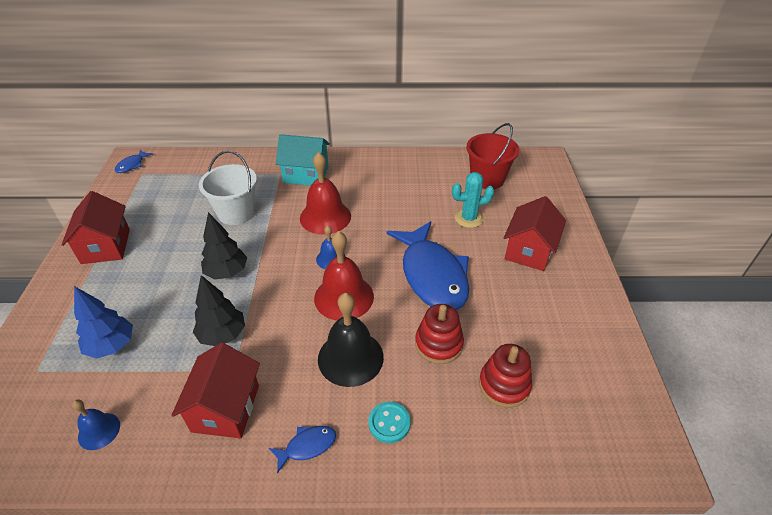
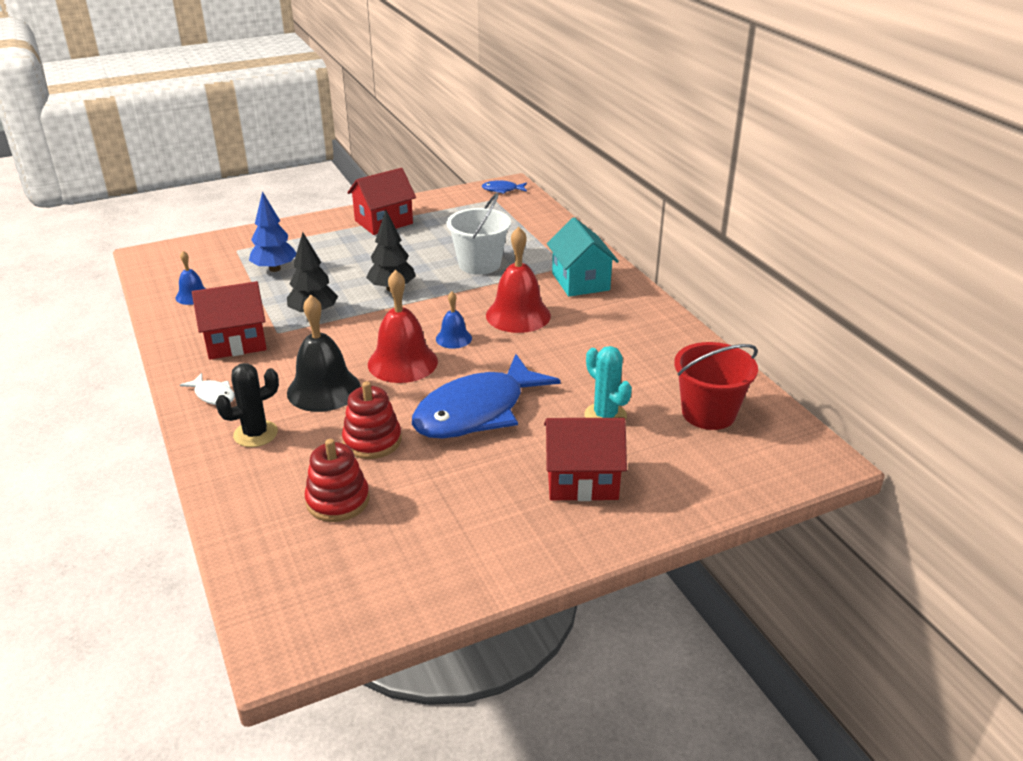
camera: 65 degrees right, 10 degrees down
(307, 446) = (213, 395): blue fish -> white fish
(389, 423) = (255, 434): turquoise button -> black cactus

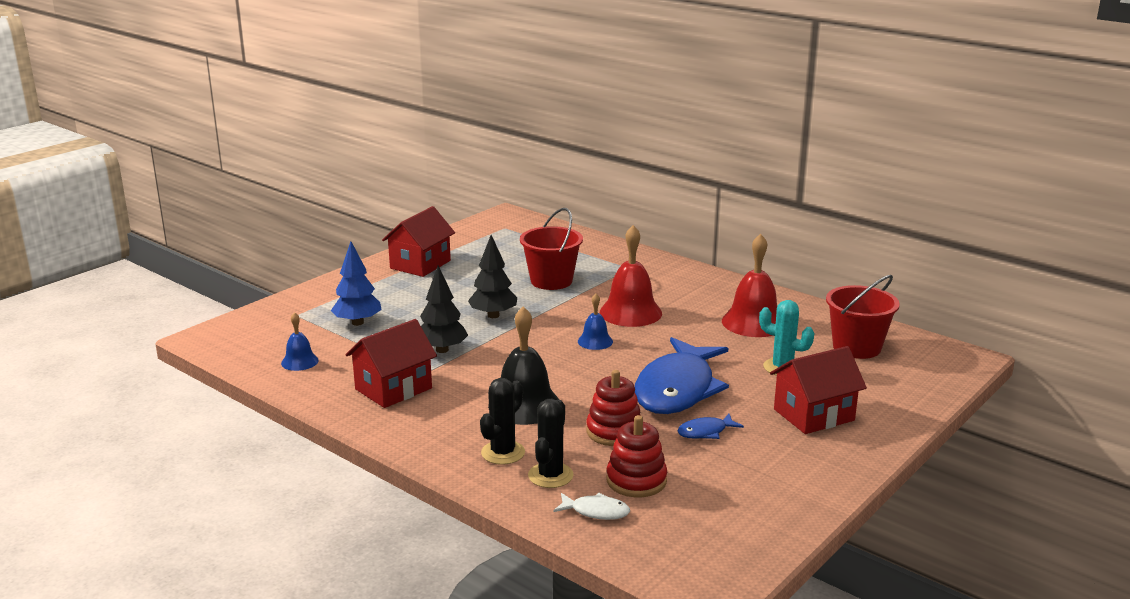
camera: 25 degrees left, 10 degrees down
(213, 395) = (424, 434): white fish -> white fish (596, 511)
(270, 470) = (550, 475): none -> black cactus
(402, 362) = (571, 369): red bell -> red bell (753, 322)
(479, 264) = (551, 281): white bucket -> red bucket
(502, 190) = (503, 219): blue fish -> blue fish (705, 432)
(580, 281) = (654, 277): turquoise house -> none

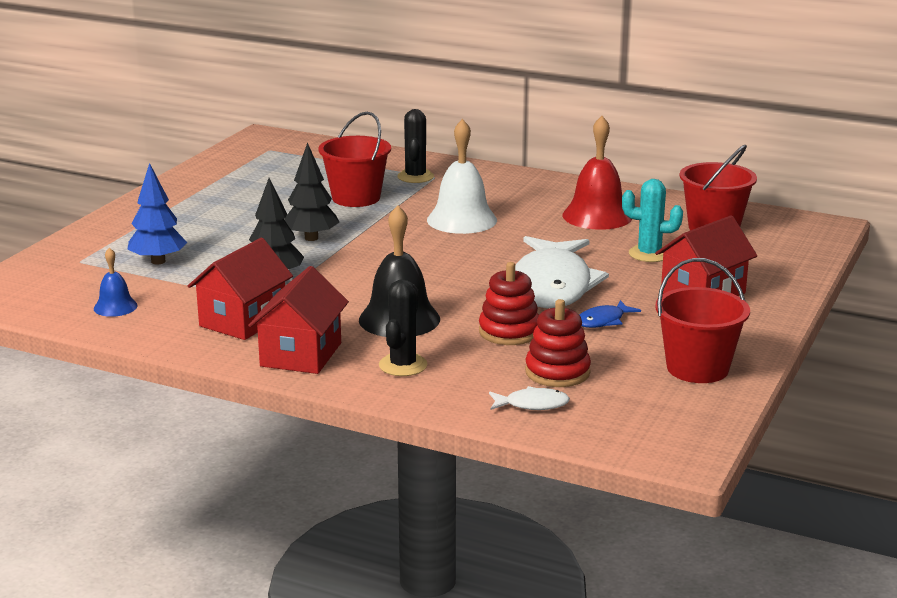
camera: 15 degrees left, 0 degrees up
(420, 264) = (194, 196): red house -> red house (301, 354)
(550, 475) = (466, 379): black cactus -> black cactus (415, 177)
(595, 341) = (439, 251): blue bell -> none
(630, 312) = (462, 220): red bell -> white bell
(677, 389) = (553, 286): blue fish -> white fish
(769, 496) = (697, 368): none -> red bucket

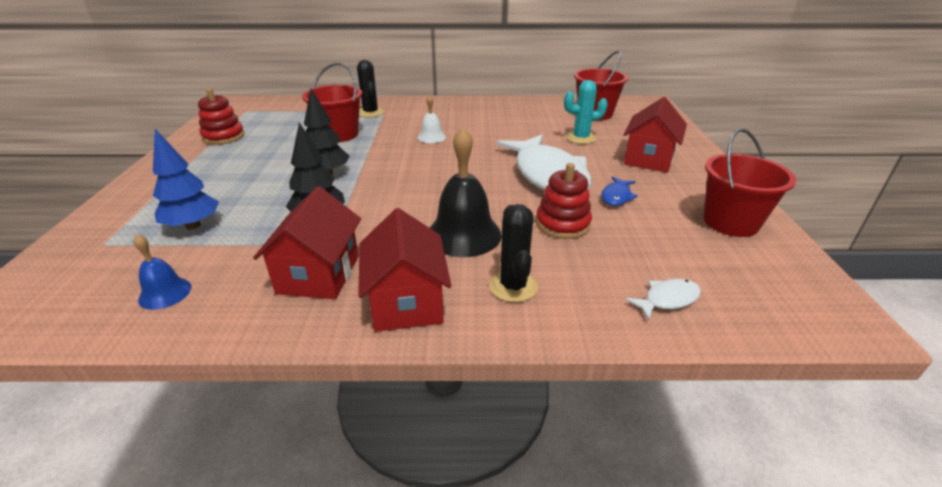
camera: 25 degrees left, 10 degrees up
(462, 220) = (431, 137): white bell -> white bell, size x0.54
(557, 372) = (643, 255): red stacking toy -> red stacking toy (223, 137)
(597, 216) = (517, 118): red bell -> none

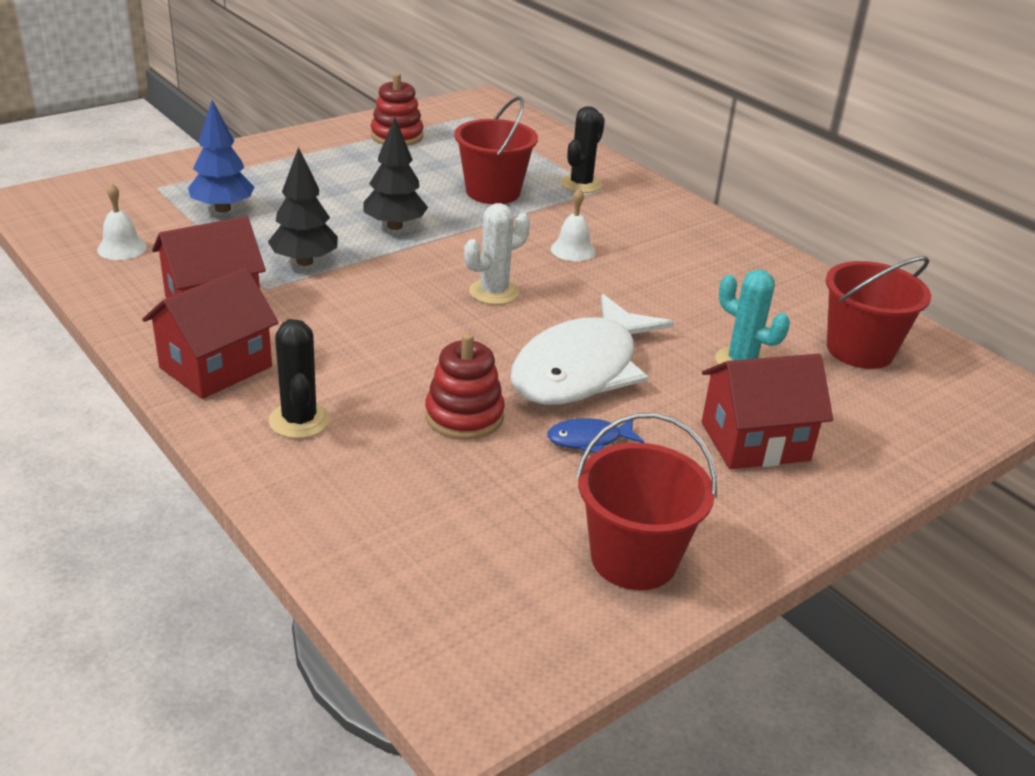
camera: 50 degrees right, 0 degrees up
(165, 293) = (122, 248): blue bell -> white bell
(444, 171) = (494, 292): none -> white cactus
(464, 234) = (366, 356): black bell -> none
(513, 286) = (299, 420): black cactus -> black cactus turned 60 degrees counterclockwise
(667, 299) = (375, 535): white fish -> none

